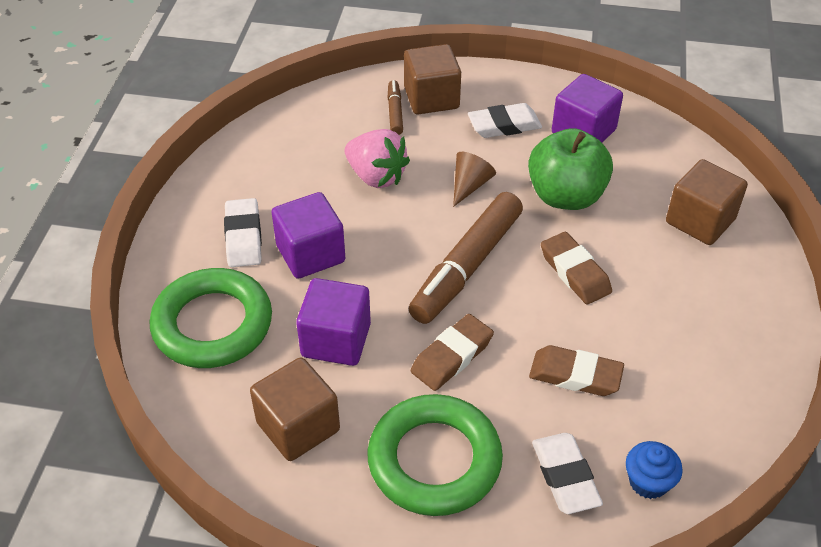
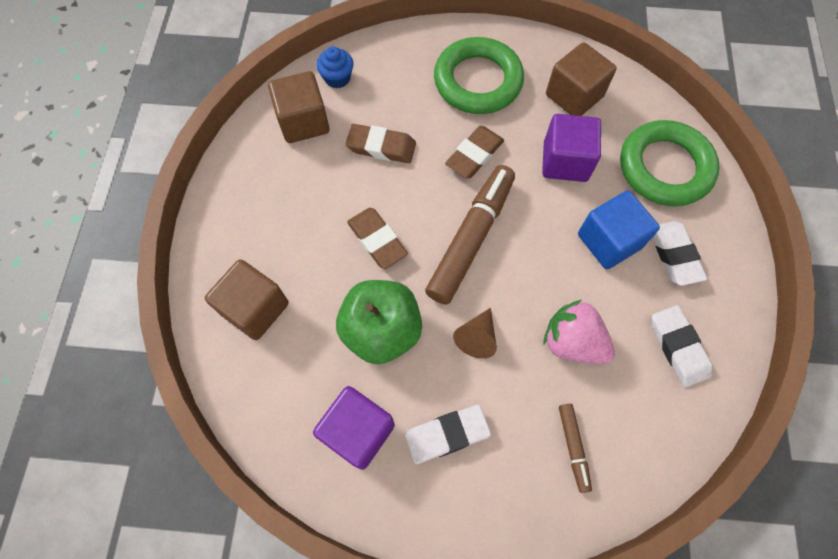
camera: 175 degrees right, 20 degrees up
(310, 254) = (609, 241): purple cube -> blue cube
(431, 98) = (535, 477): brown cube -> brown cube (303, 122)
(565, 476) = (391, 77): white eraser -> white eraser (678, 347)

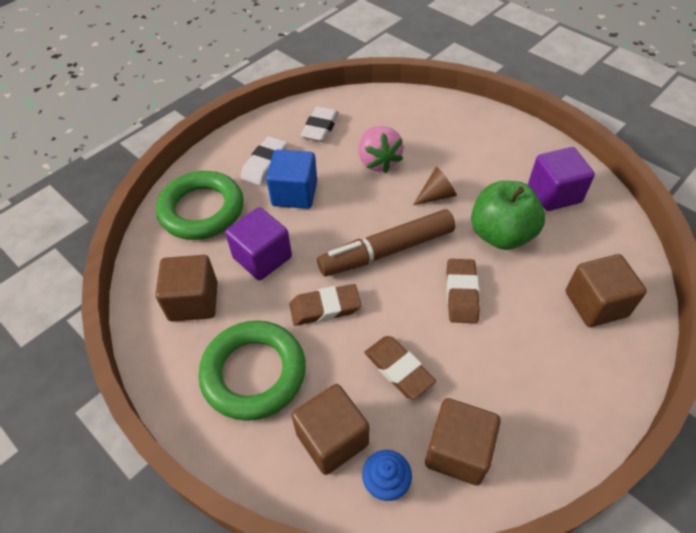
camera: 140 degrees left, 15 degrees down
(390, 79) = (332, 439): none -> brown cube
(447, 435) = (496, 164): white eraser -> none
(573, 447) = (426, 124): brown marker -> none

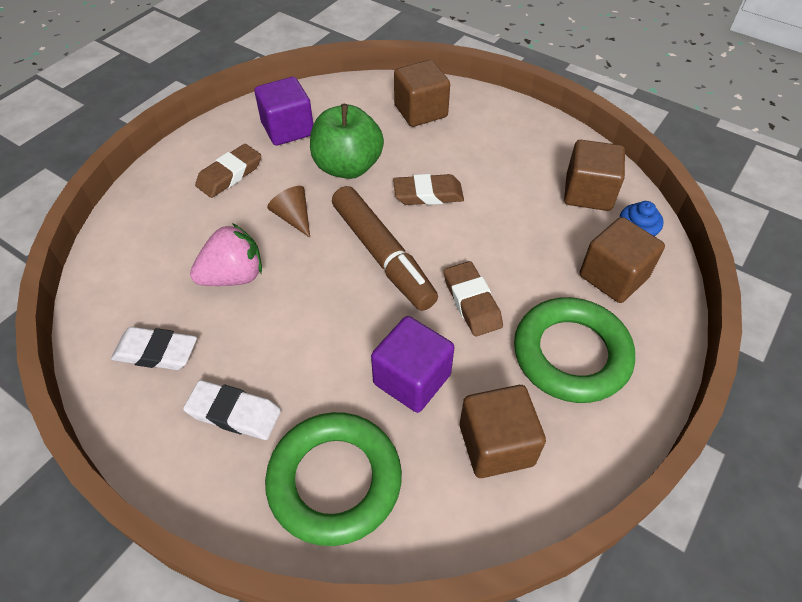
camera: 100 degrees left, 0 degrees up
(294, 194) = (295, 362): blue cube -> none
(398, 369) = (526, 235): brown eraser -> brown eraser (230, 175)

